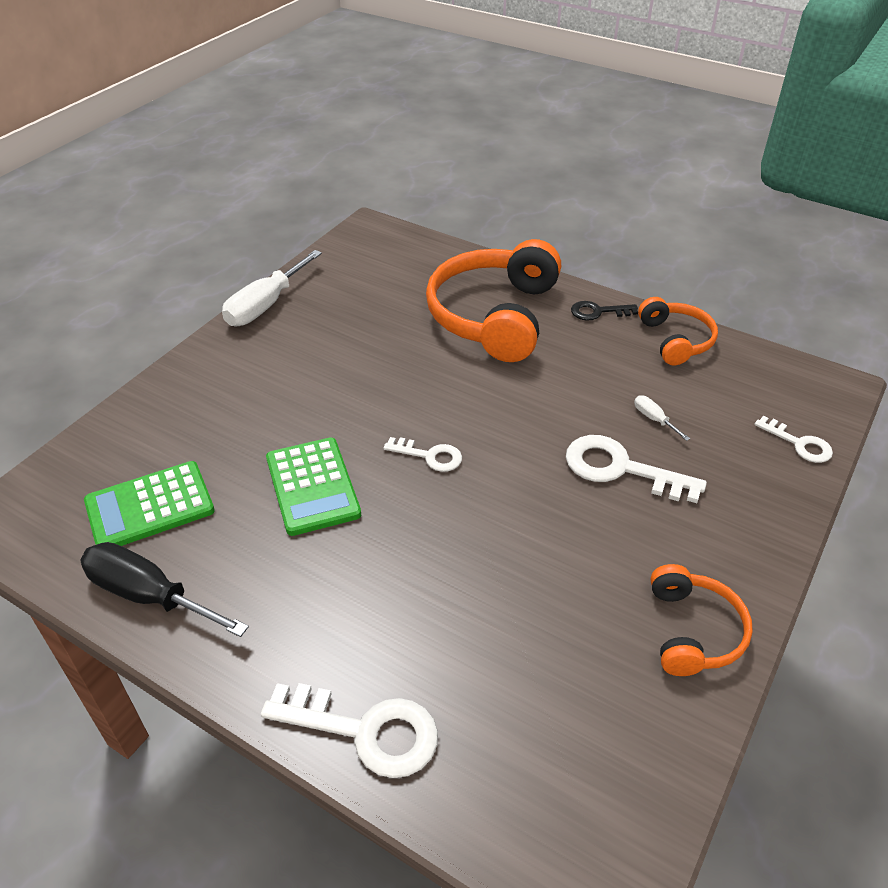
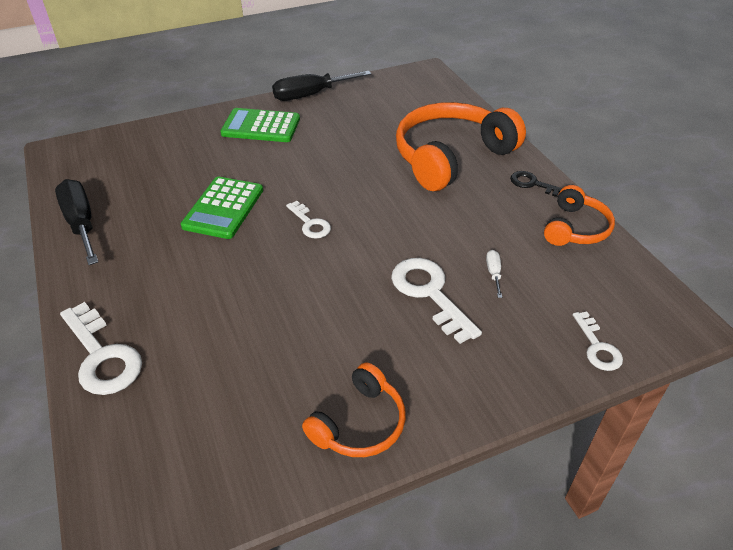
camera: 35 degrees right, 0 degrees up
(150, 506) = (131, 178): green calculator -> green calculator (261, 126)
(265, 305) = (310, 95): white screwdriver -> black screwdriver

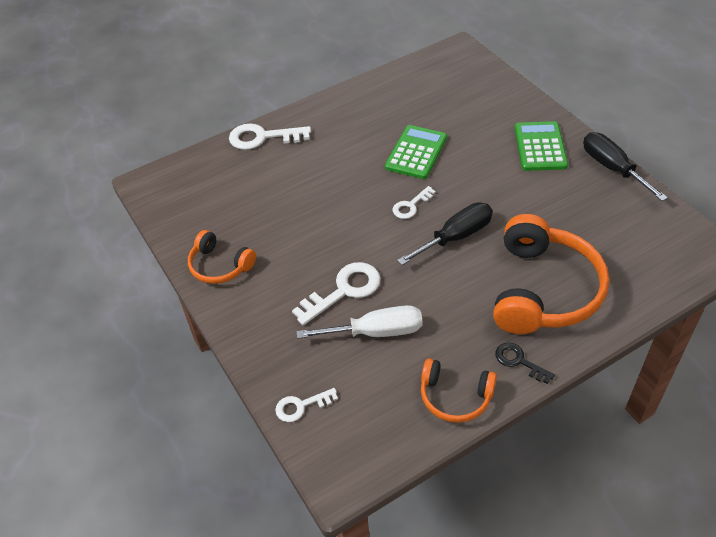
camera: 85 degrees right, 5 degrees up
(81, 223) = (379, 88): black screwdriver -> black screwdriver (456, 237)
(102, 356) = (262, 137): white key -> white key turned 45 degrees clockwise
(223, 208) = (416, 152): green calculator -> green calculator turned 105 degrees clockwise
(451, 157) = (543, 290): orange headphones -> orange headphones turned 60 degrees clockwise
(493, 273) = (376, 332): white screwdriver -> white screwdriver, size x2.24
(533, 184) = (519, 361): black key -> black key turned 75 degrees counterclockwise

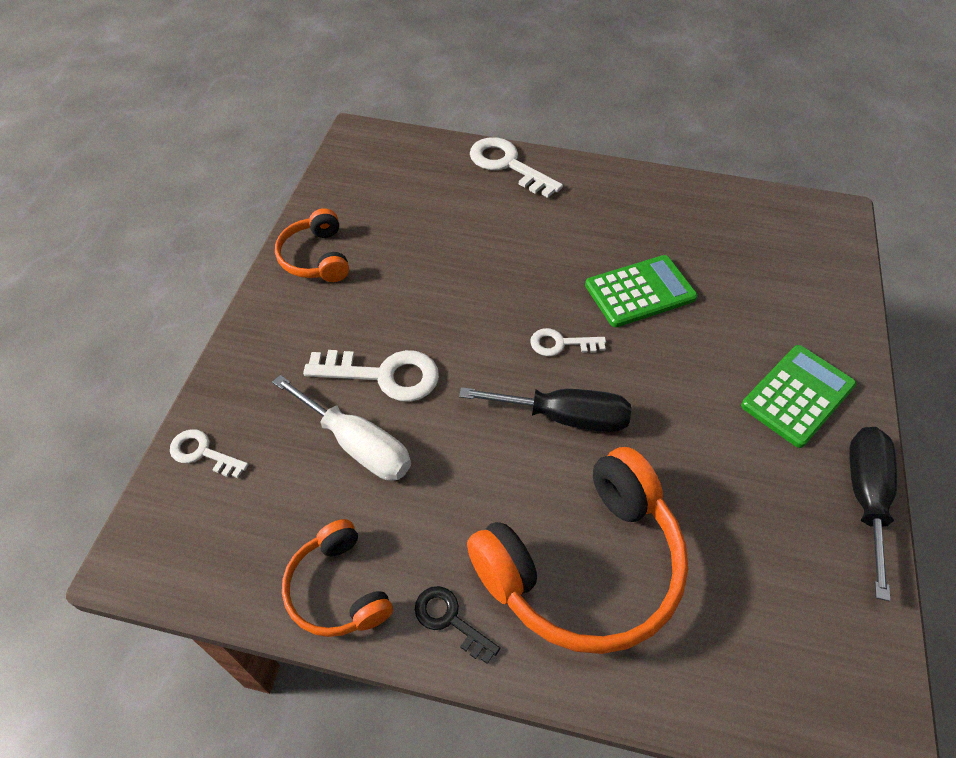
camera: 40 degrees right, 5 degrees up
(519, 361) = (450, 620): black key -> black key turned 45 degrees counterclockwise

